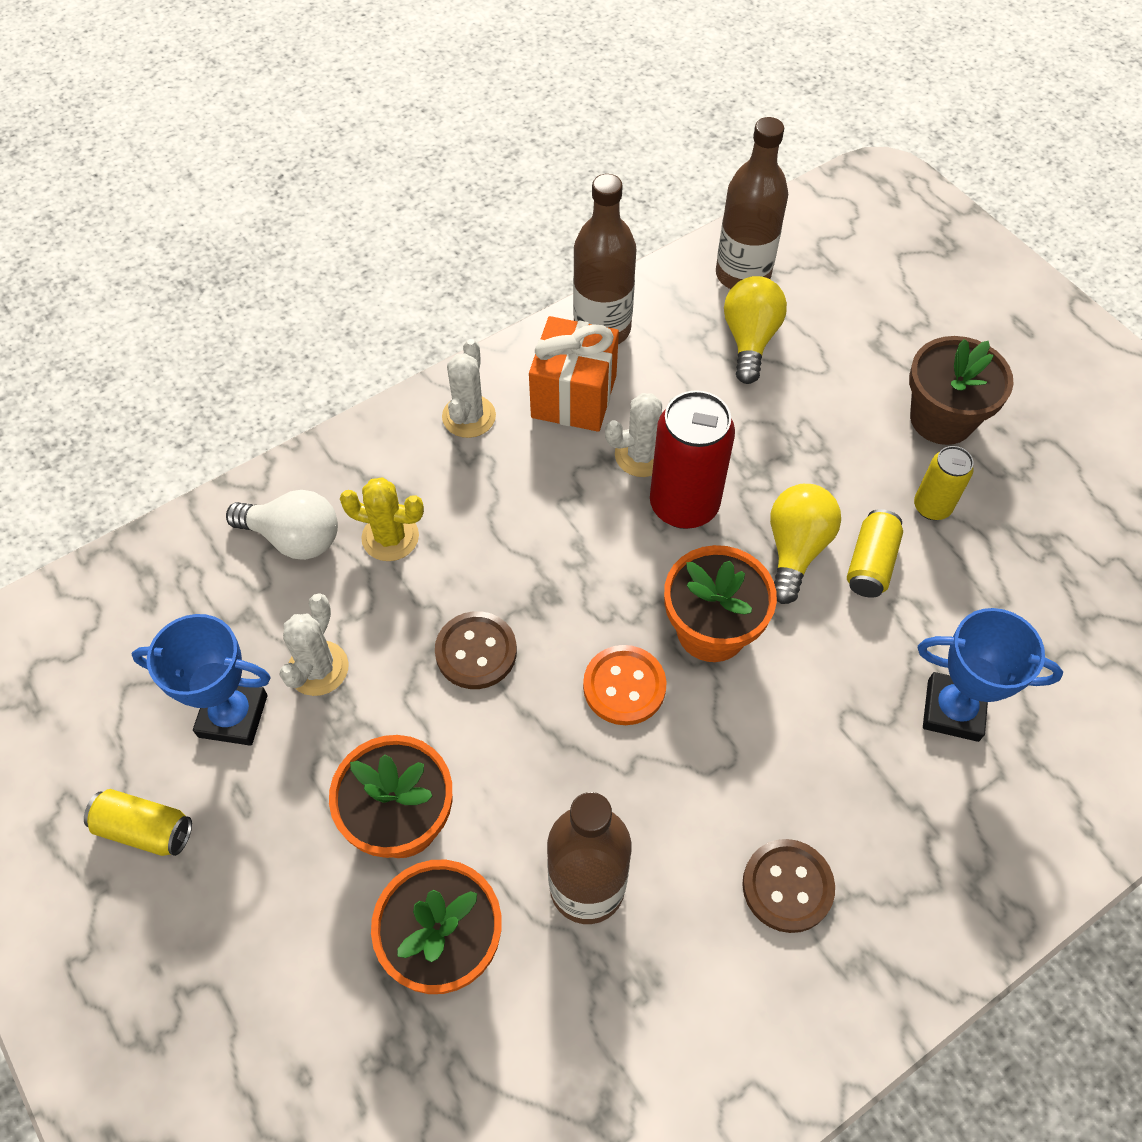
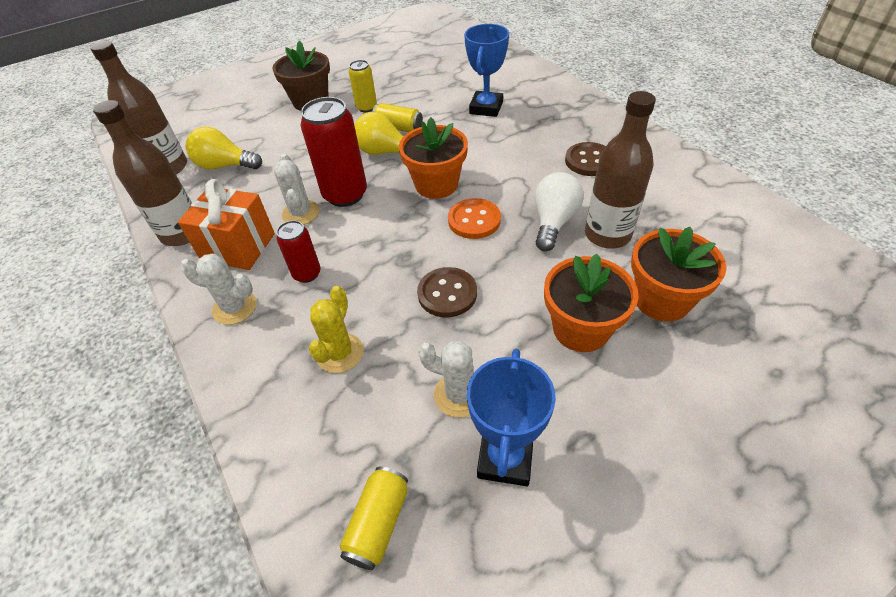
camera: 85 degrees left, 10 degrees down
(145, 829) = (622, 521): yellow can -> yellow can (378, 523)
(294, 538) = (327, 427): white light bulb -> white light bulb (553, 222)
(521, 482) = (307, 274): none -> red can

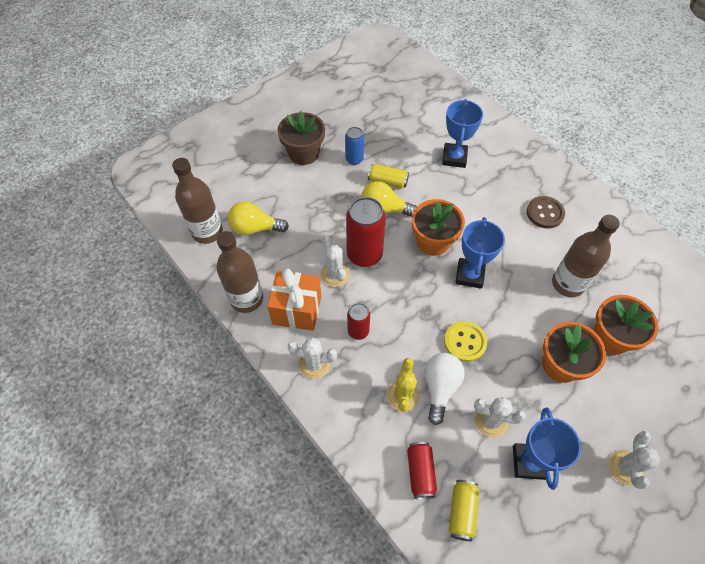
camera: 10 degrees left, 10 degrees up
(331, 457) = (420, 472): none -> red can
(366, 107) = (354, 159): yellow can -> blue can
(447, 293) = (465, 342): brown button -> yellow button
(474, 220) = (469, 275): orange button -> blue trophy
(553, 222) = (528, 274): white light bulb -> white light bulb (440, 387)
(665, 480) = (625, 467): none -> white cactus

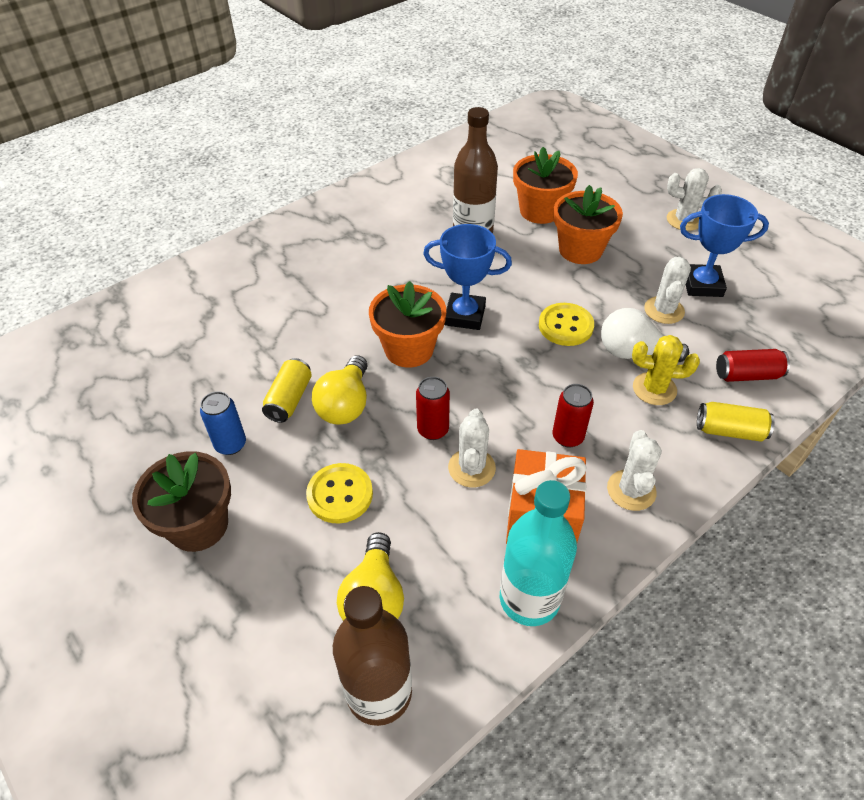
camera: 90 degrees left, 10 degrees down
(246, 299) = (529, 599): brown bottle -> turquoise bottle
(319, 210) = (340, 494): none -> yellow button
(335, 274) = (471, 468): white cactus -> white cactus turned 60 degrees counterclockwise
(364, 254) = (433, 430): red can -> red can, size x0.56
(454, 158) = (253, 319): blue trophy -> none
(462, 511) = (777, 341): yellow can -> yellow can (729, 431)
(544, 213) = (366, 240): brown button -> none

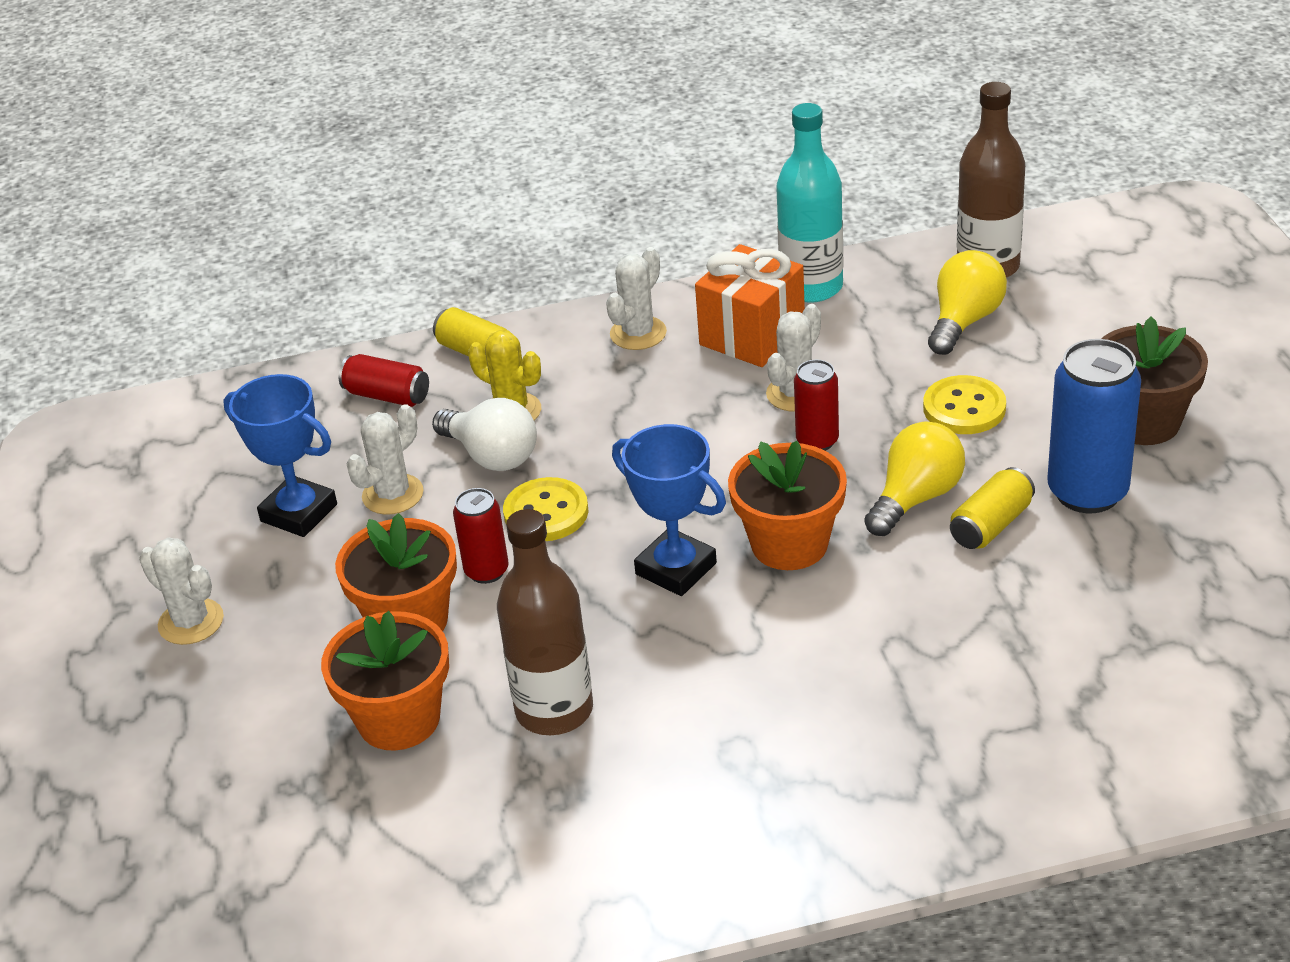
camera: 150 degrees left, 10 degrees down
(230, 444) = (1087, 492): blue can -> blue can, size x1.79
(567, 437) = (661, 393): red can -> red can (486, 571)

